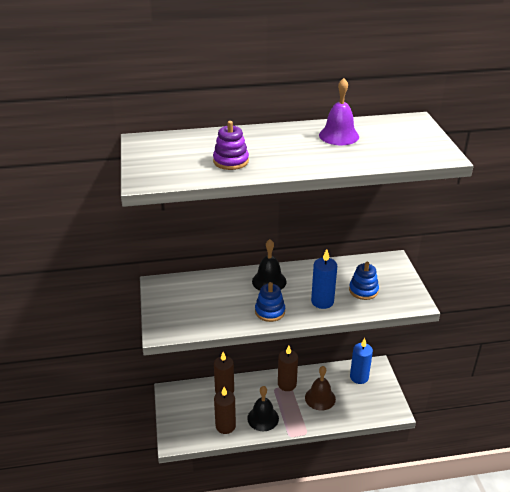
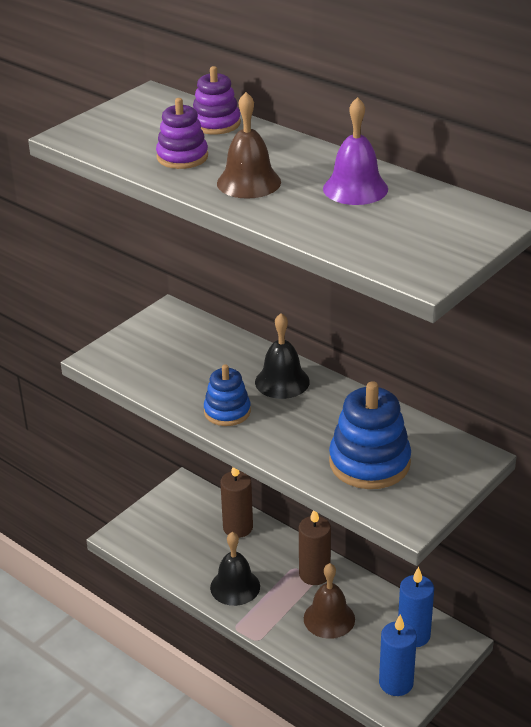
camera: 50 degrees right, 0 degrees up
(209, 138) = (216, 124): none -> purple stacking toy
(225, 426) = (186, 563): brown candle -> none
(289, 156) = (249, 182): none -> brown bell
(322, 301) = (300, 441): blue candle -> blue candle (396, 683)
(363, 290) = (369, 463): blue stacking toy -> blue stacking toy, size x1.64

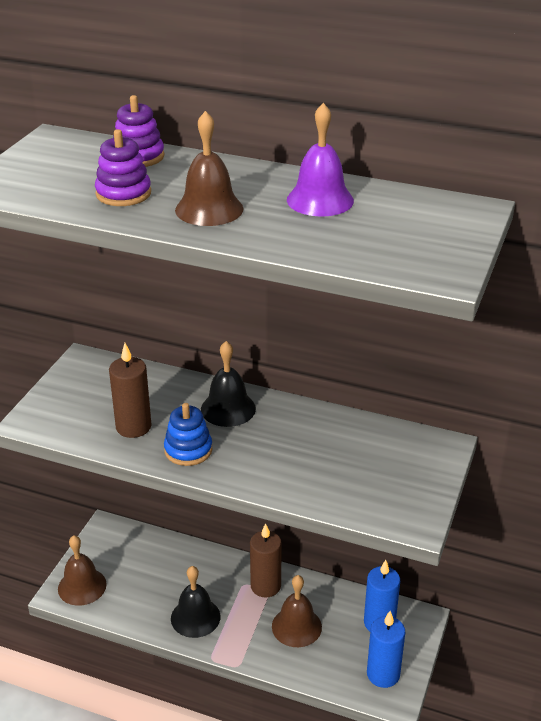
camera: 20 degrees left, 0 degrees up
(140, 534) = (82, 586): none -> brown bell
(238, 528) = (175, 557): brown candle -> brown candle (133, 427)
(369, 463) = (350, 472): blue stacking toy -> none

